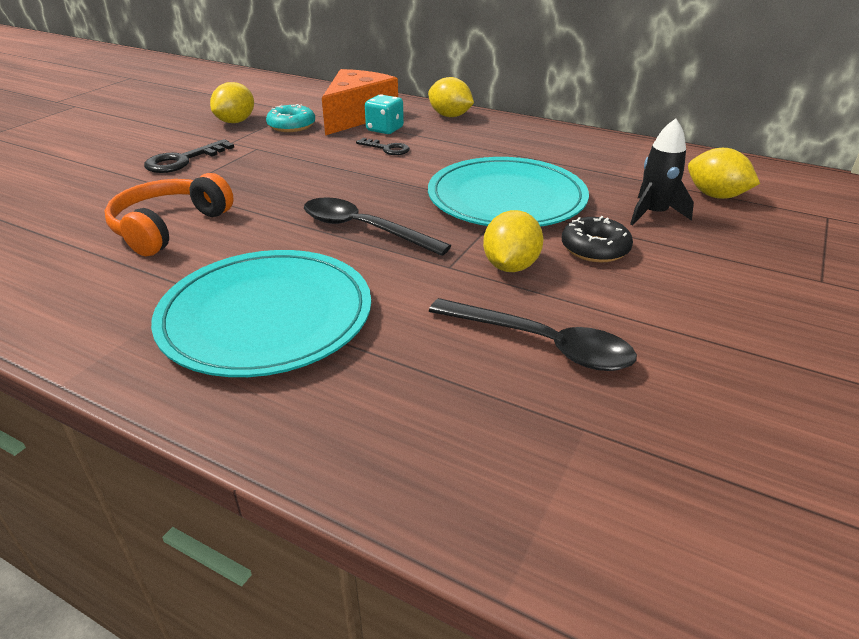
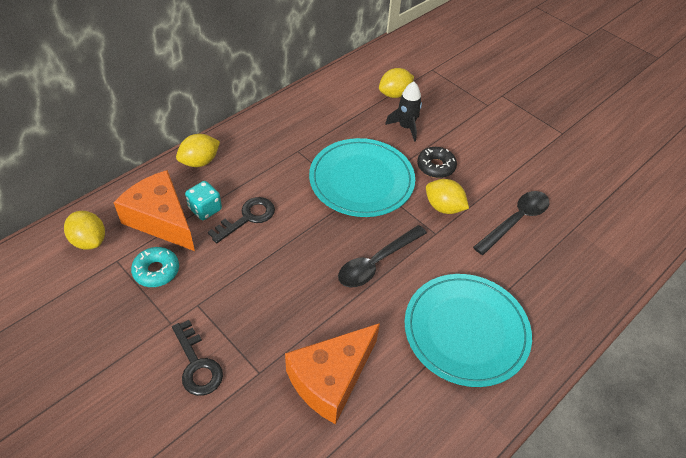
camera: 75 degrees left, 15 degrees up
(169, 227) = (331, 379): orange headphones -> orange cheese
(236, 122) = (116, 313): yellow lemon -> yellow lemon (89, 241)
(387, 149) = (247, 218): black key -> black key, size x1.52

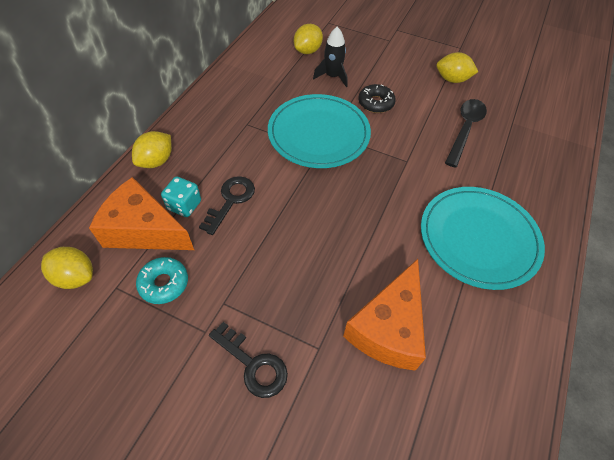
camera: 20 degrees left, 5 degrees up
(376, 262) = (371, 203): black spoon -> none
(443, 207) = (401, 136): yellow lemon -> yellow lemon (452, 80)

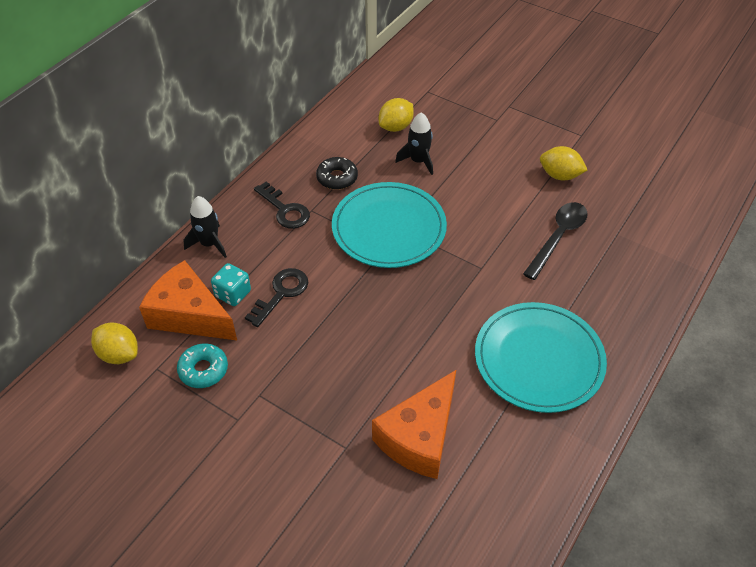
camera: 10 degrees right, 5 degrees down
(156, 161) = (209, 244): yellow lemon -> black rocket
(253, 364) = (279, 454): black key -> black key (285, 210)
(376, 103) = (461, 197): black donut -> black donut (337, 178)

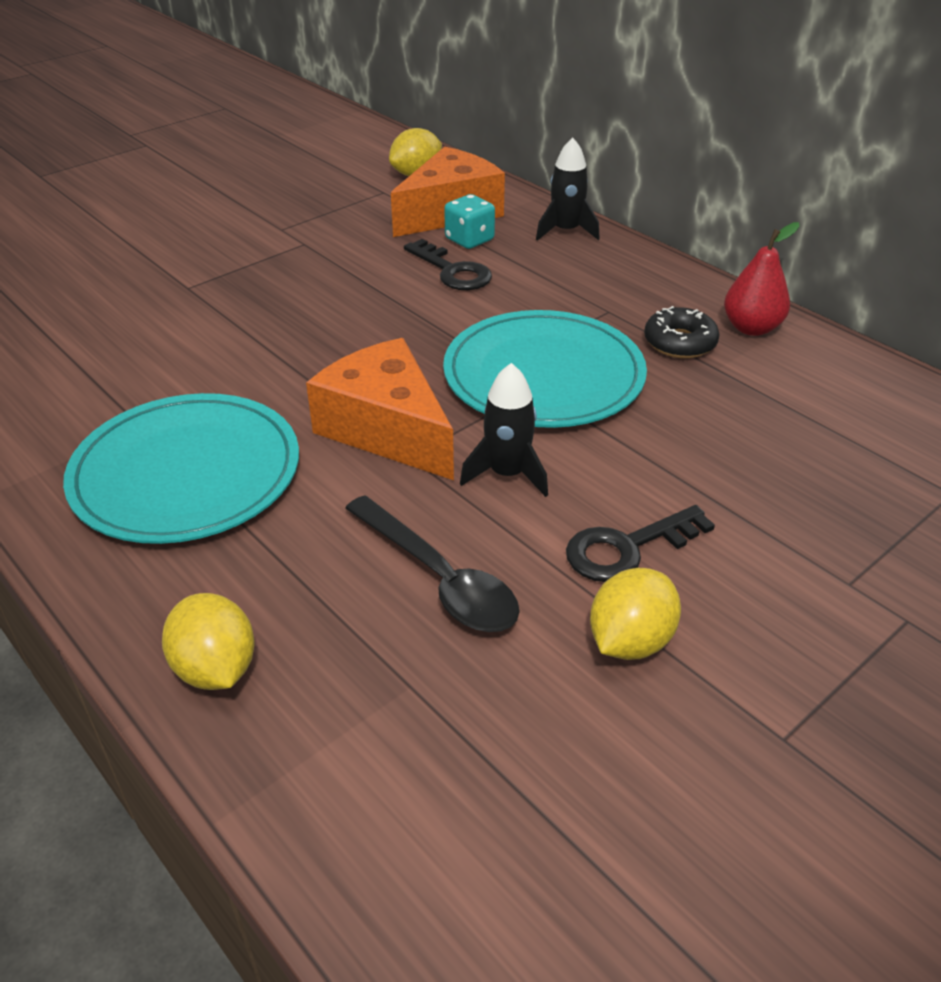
camera: 105 degrees right, 10 degrees down
(203, 370) = (363, 215): turquoise donut -> none
(285, 210) = (615, 289): black key -> black key (627, 548)
(313, 152) = (751, 328): none -> red pear
(396, 127) = (820, 427): yellow lemon -> yellow lemon (216, 668)
(418, 161) = (712, 437): black rocket -> black rocket (507, 474)
(419, 437) = (155, 339): orange cheese -> orange cheese (387, 429)

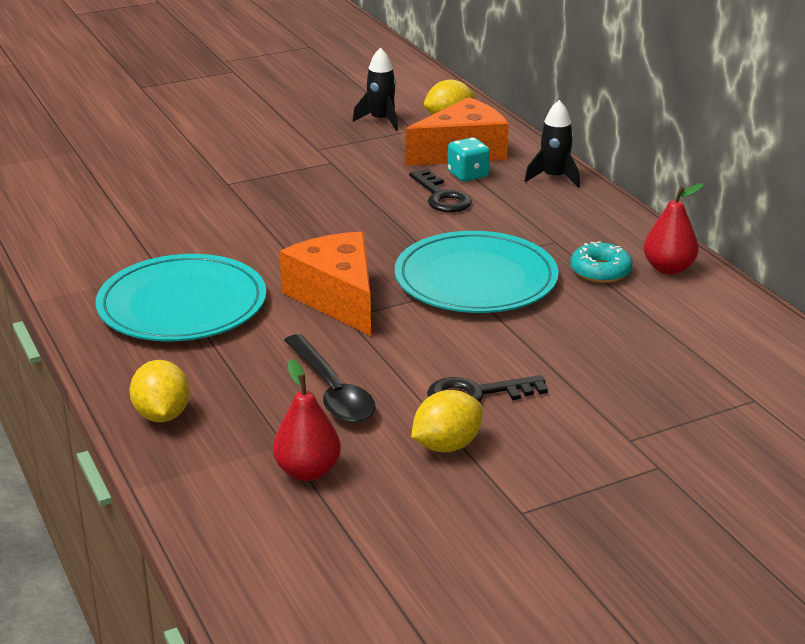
camera: 15 degrees right, 10 degrees down
(463, 729) = (307, 471): none -> red pear
(507, 474) = (412, 338): black rocket -> black rocket (381, 120)
(680, 342) = (600, 271): black donut -> turquoise donut

